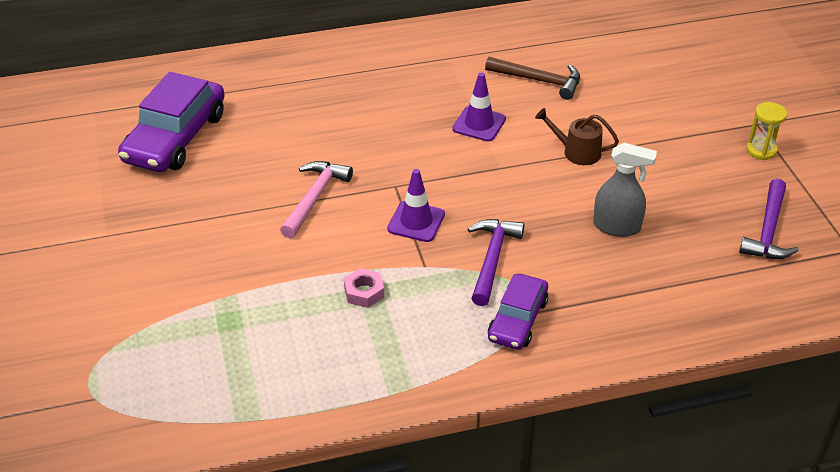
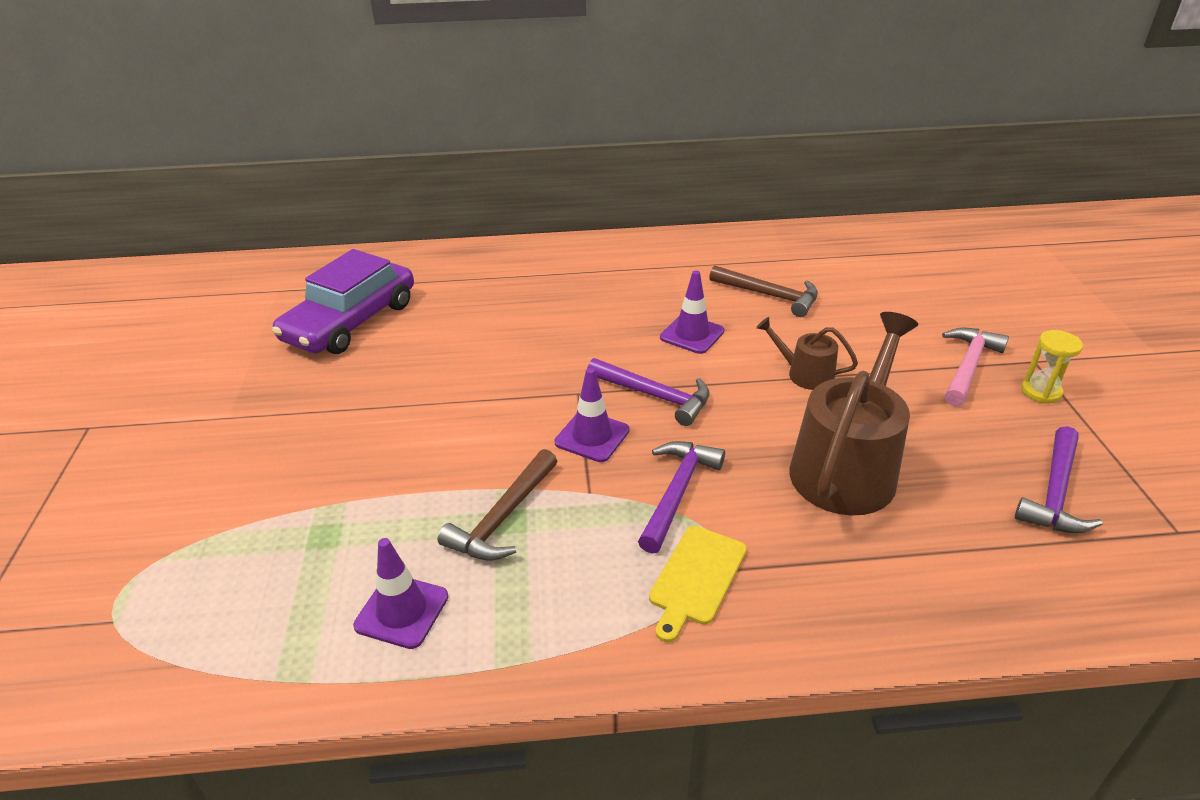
camera: 10 degrees right, 5 degrees down
(310, 366) = (402, 611): none -> purple traffic cone
(314, 198) = (479, 398): pink hammer -> pink hammer (968, 366)
(364, 292) = (503, 517): pink nut -> brown hammer
(459, 182) = (654, 396): none -> purple hammer
(517, 320) = (696, 578): purple car -> yellow cutting board
(617, 226) = (847, 467): grey spray bottle -> brown watering can

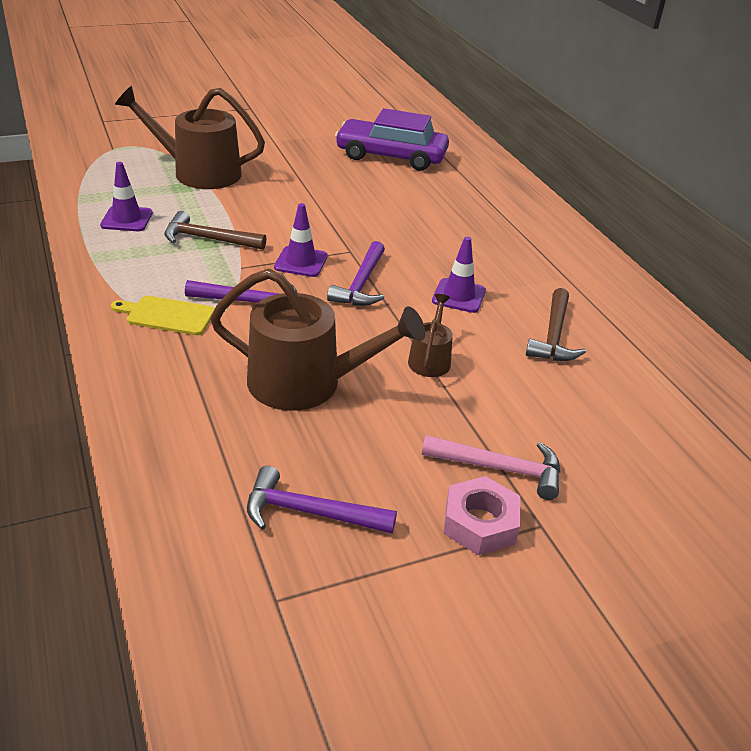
camera: 70 degrees right, 0 degrees up
(285, 509) = (199, 172): none -> brown watering can
(1041, 392) = (480, 523): yellow hourglass -> pink nut

